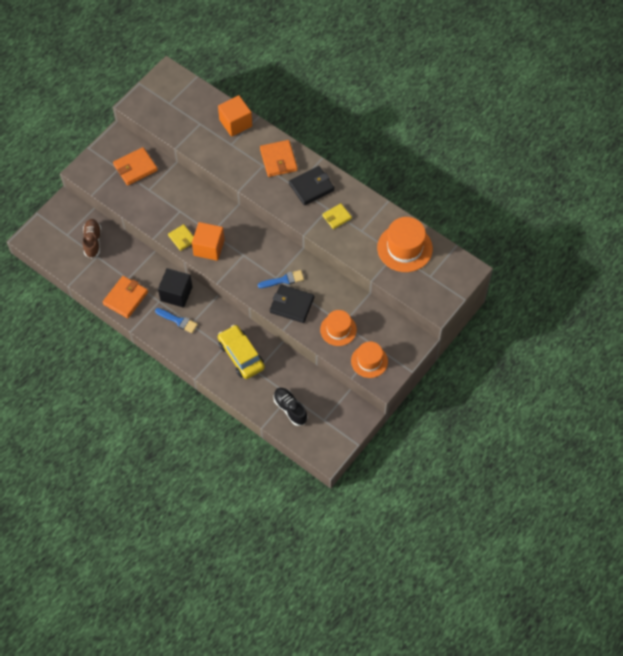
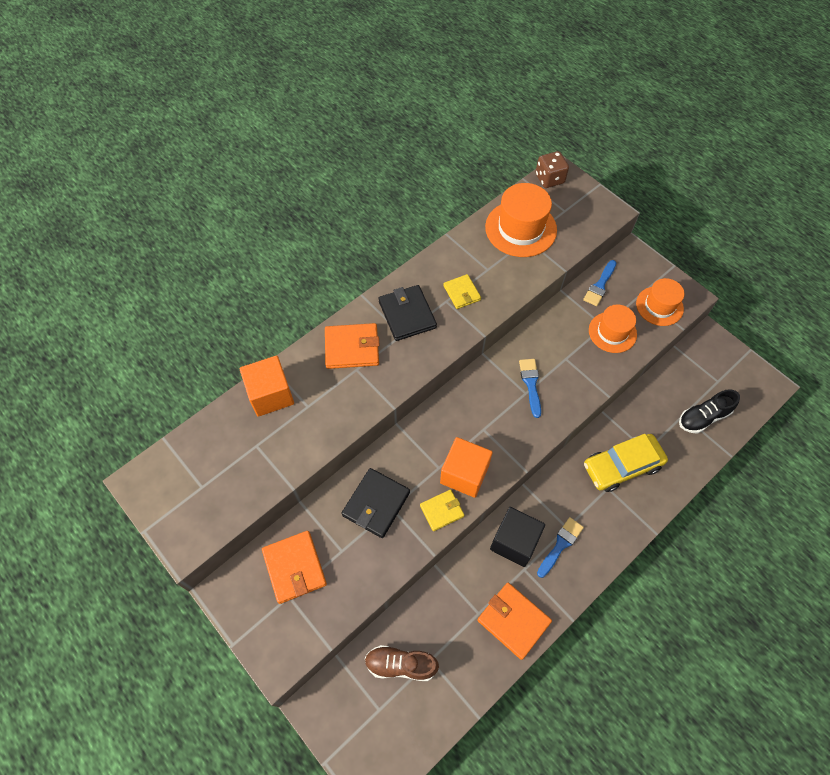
camera: 80 degrees left, 0 degrees up
(292, 305) = (571, 380): black wallet -> black wallet (376, 504)
(379, 319) = (600, 285): none -> blue brush
(461, 263) = (549, 179): none -> brown dice

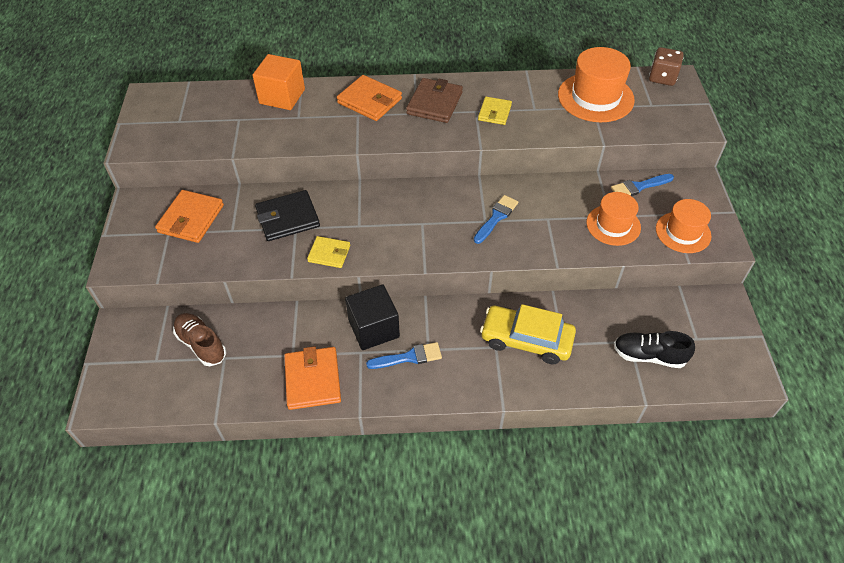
camera: 40 degrees right, 10 degrees down
(407, 315) = (434, 103): black wallet -> brown wallet
(464, 474) = (373, 242): orange cube -> none

